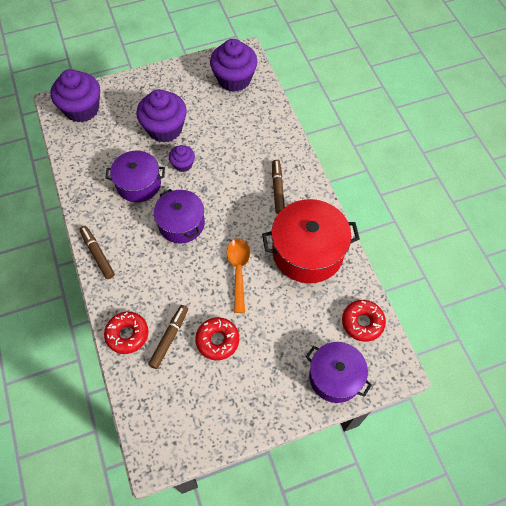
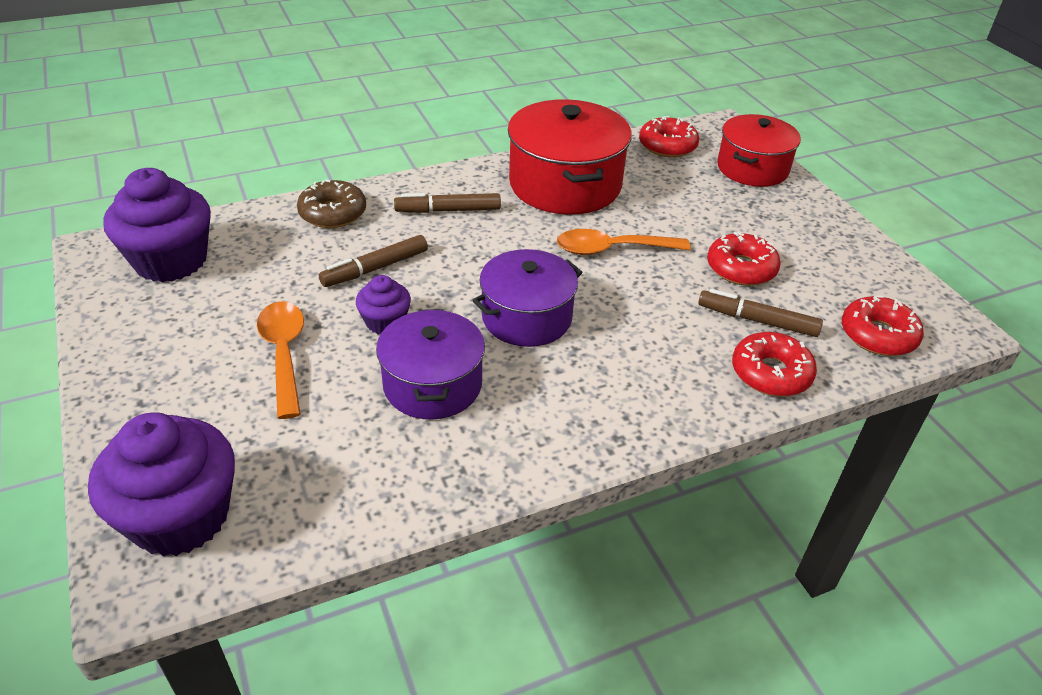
camera: 95 degrees left, 20 degrees down
(97, 254) = (614, 434): brown marker -> brown marker (375, 268)
(150, 404) = (878, 335): none -> red donut
(165, 129) = (284, 354): purple cupcake -> orange spoon
(274, 137) = (333, 213): none -> brown donut
(335, 377) = (752, 168): purple pot -> red pot

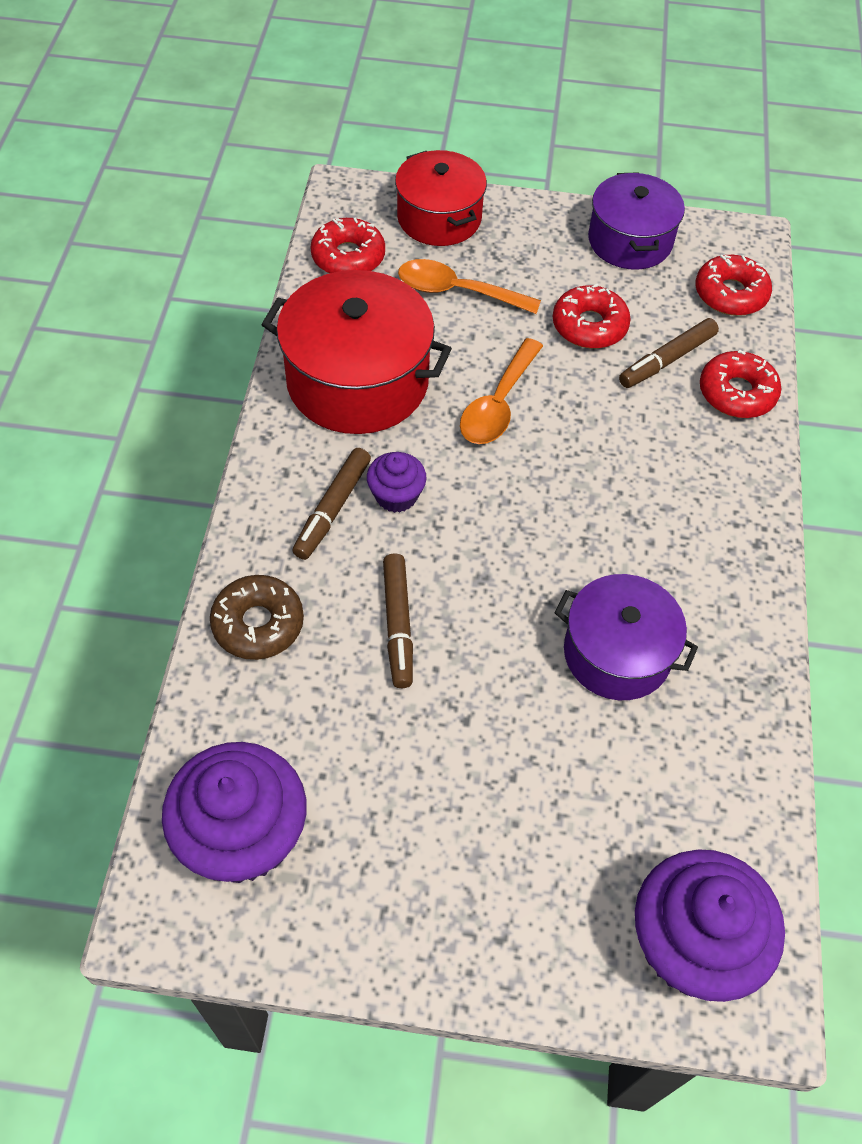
camera: 60 degrees left, 15 degrees up
(284, 354) = (496, 769): orange spoon -> orange spoon (457, 291)
(385, 322) = (498, 654): purple cupcake -> purple cupcake (396, 495)
(527, 317) = (562, 529): purple pot -> purple pot (630, 241)

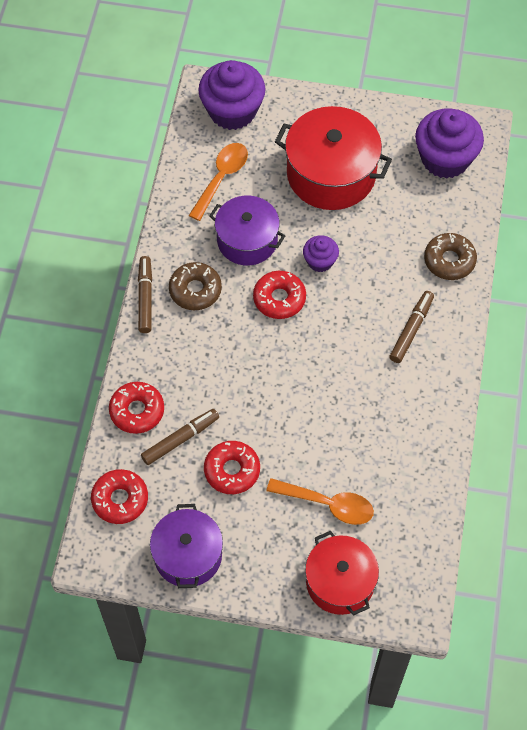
camera: 175 degrees left, 5 degrees up
(348, 257) = (412, 540): red donut -> red donut (279, 299)
(357, 381) = (400, 424): red pot -> red pot (331, 174)
(396, 495) = (372, 338): purple cupcake -> purple cupcake (320, 261)
(398, 625) = (370, 258): brown marker -> brown marker (145, 298)
(498, 404) = (303, 404): orange spoon -> orange spoon (221, 178)
(690, 564) = (195, 290): none -> brown donut

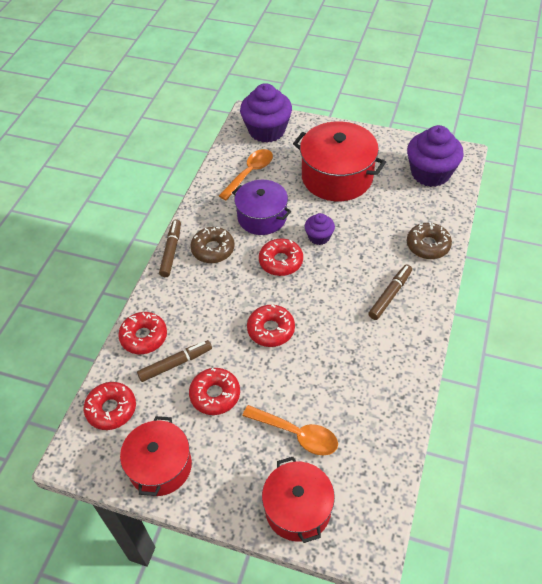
camera: 10 degrees right, 10 degrees down
(188, 555) = (160, 466): purple pot -> red pot
(281, 387) = (271, 330): none -> red donut

